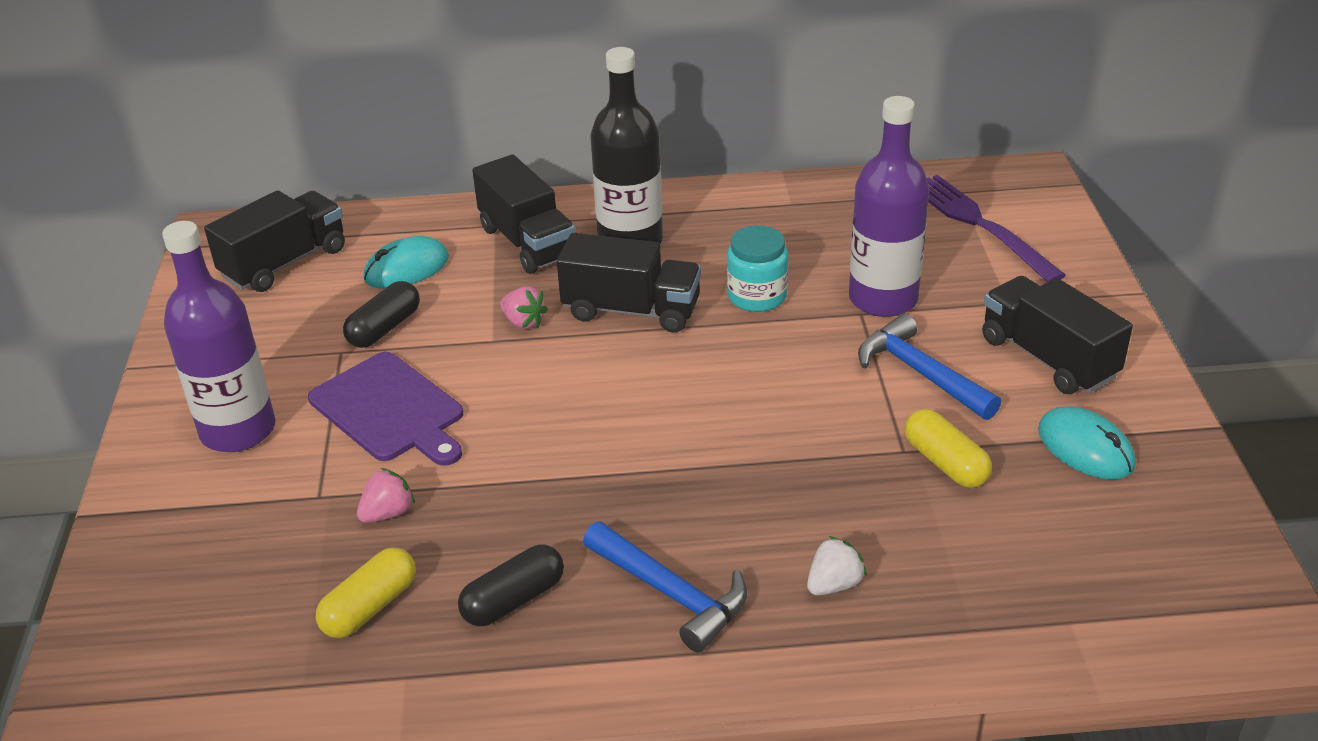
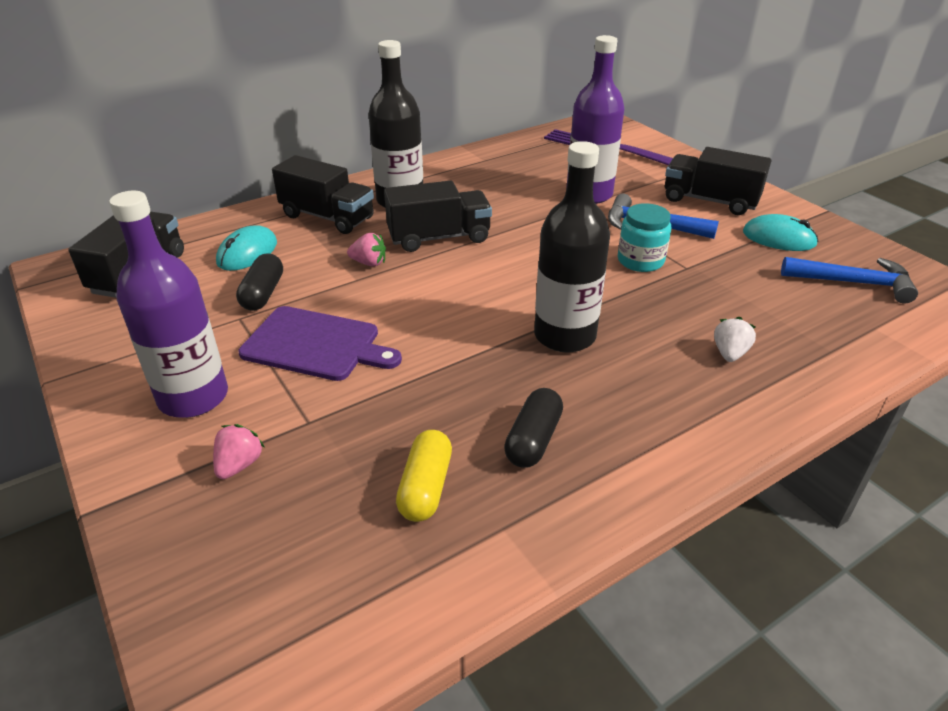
camera: 30 degrees left, 0 degrees up
(388, 513) = (378, 414): pink strawberry -> pink strawberry (239, 465)
(659, 492) = (564, 336): none -> black bottle
(670, 593) = (637, 395): blue hammer -> blue hammer (853, 283)
(757, 296) = (512, 210): turquoise jar -> turquoise jar (640, 261)
(945, 463) = (716, 267): yellow capsule -> none

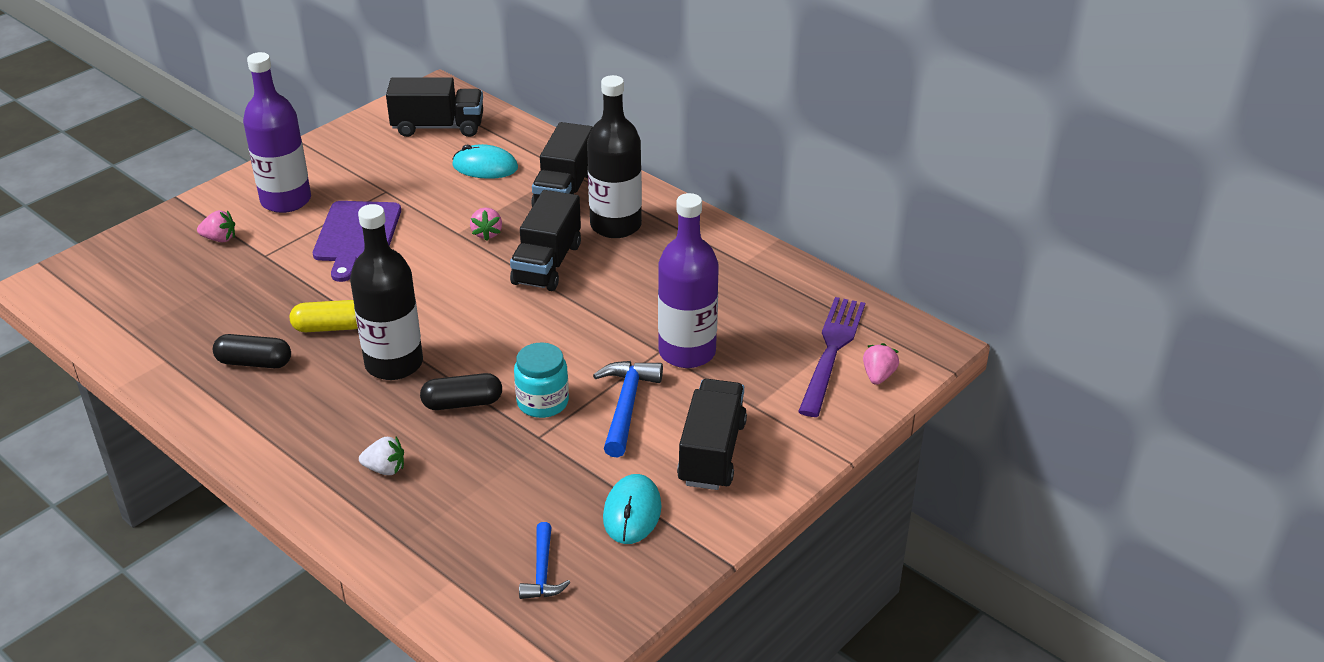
camera: 75 degrees right, 0 degrees up
(263, 293) = (423, 192): black capsule -> black capsule (462, 403)
(425, 487) = (202, 320): yellow capsule -> yellow capsule (330, 327)
(439, 238) = (547, 264): black truck -> black truck turned 45 degrees clockwise
(633, 139) = (878, 376): none -> pink strawberry
(853, 283) = (542, 571): blue hammer -> blue hammer, size x0.64

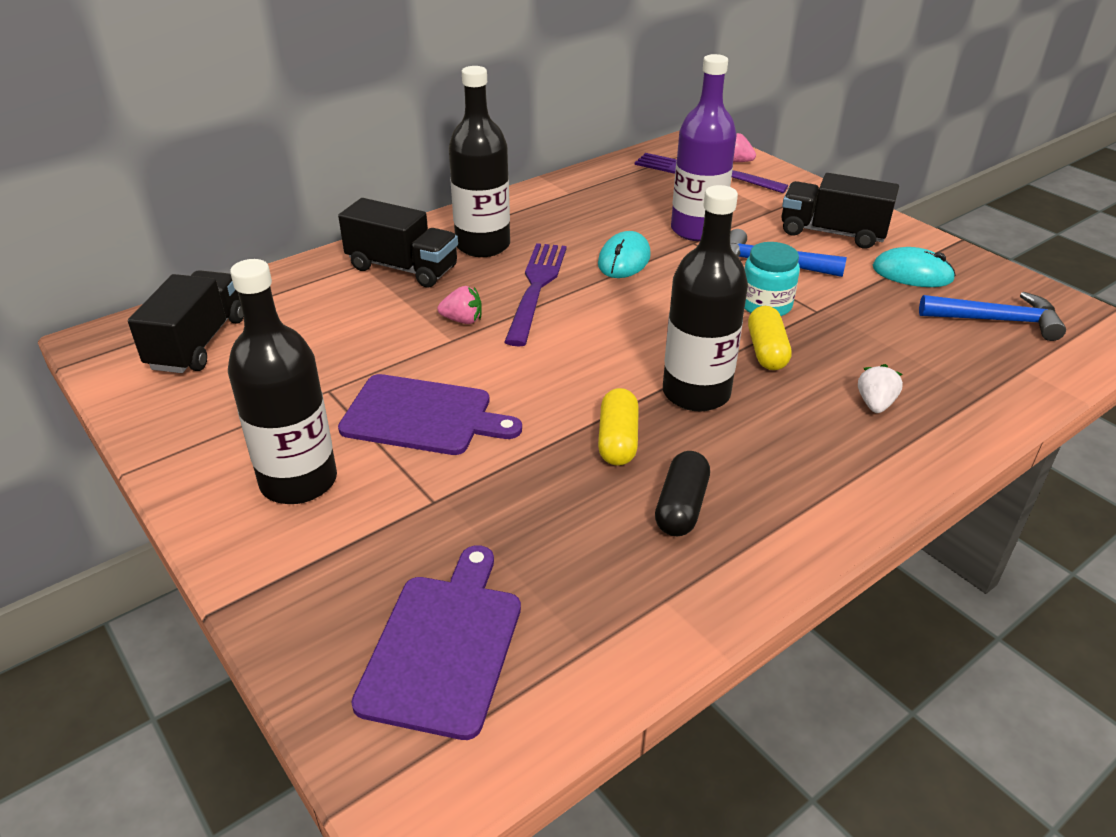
camera: 80 degrees left, 0 degrees up
(139, 279) = (443, 647): none -> purple cutting board
(219, 239) = (368, 551): pink strawberry -> none
(286, 200) = (298, 481): purple bottle -> black bottle
(462, 403) = (766, 351): black capsule -> yellow capsule
(485, 166) = (319, 314): turquoise mouse -> turquoise mouse (624, 260)
(542, 571) = (996, 321): blue hammer -> blue hammer, size x1.56
(547, 264) = (536, 287): black truck -> purple fork

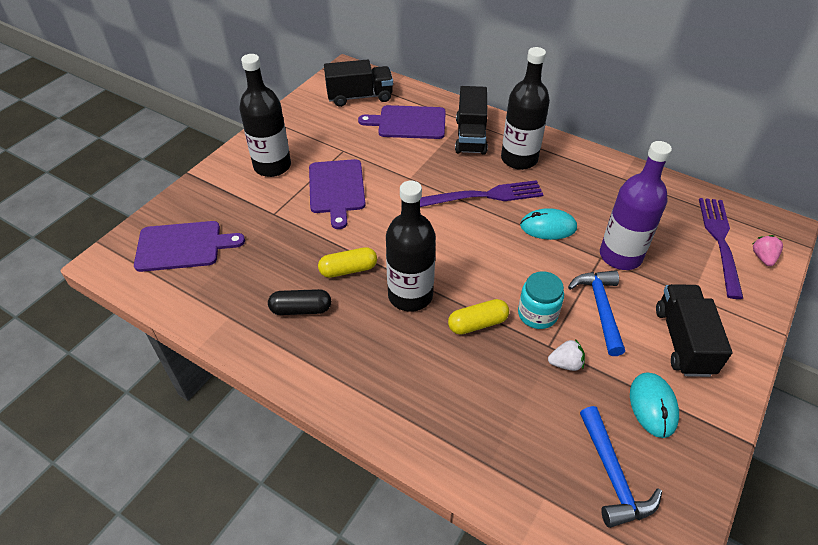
camera: 70 degrees right, 10 degrees up
(319, 311) = (408, 123): none -> purple cutting board
(462, 320) = (431, 176): pink strawberry -> none
(875, 404) = (444, 394): white strawberry -> white strawberry (565, 363)

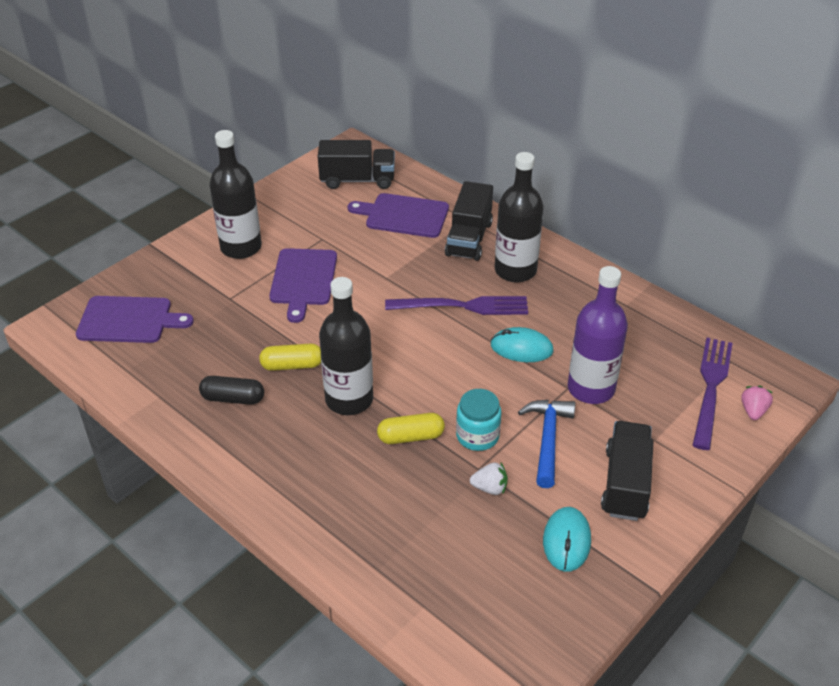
camera: 10 degrees right, 5 degrees down
(612, 475) = (499, 597): blue hammer -> none

